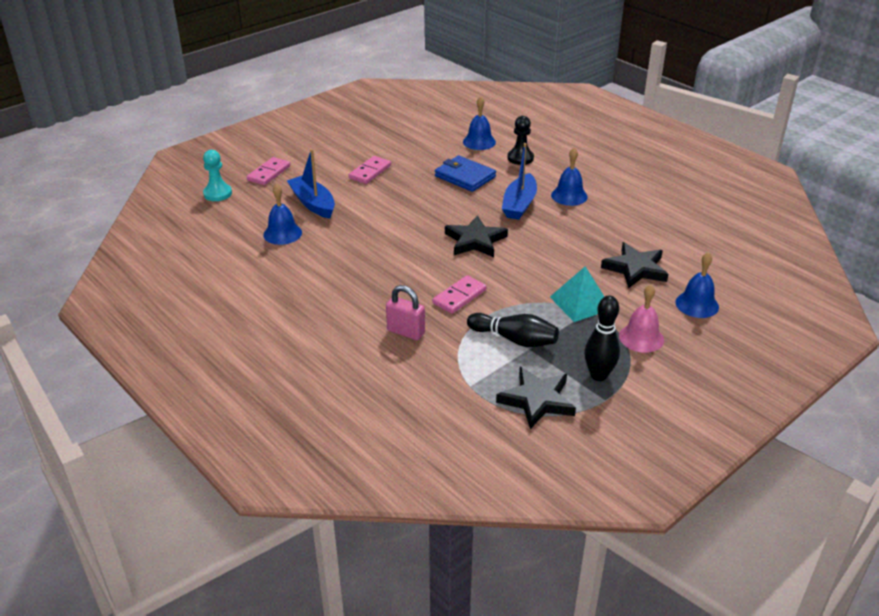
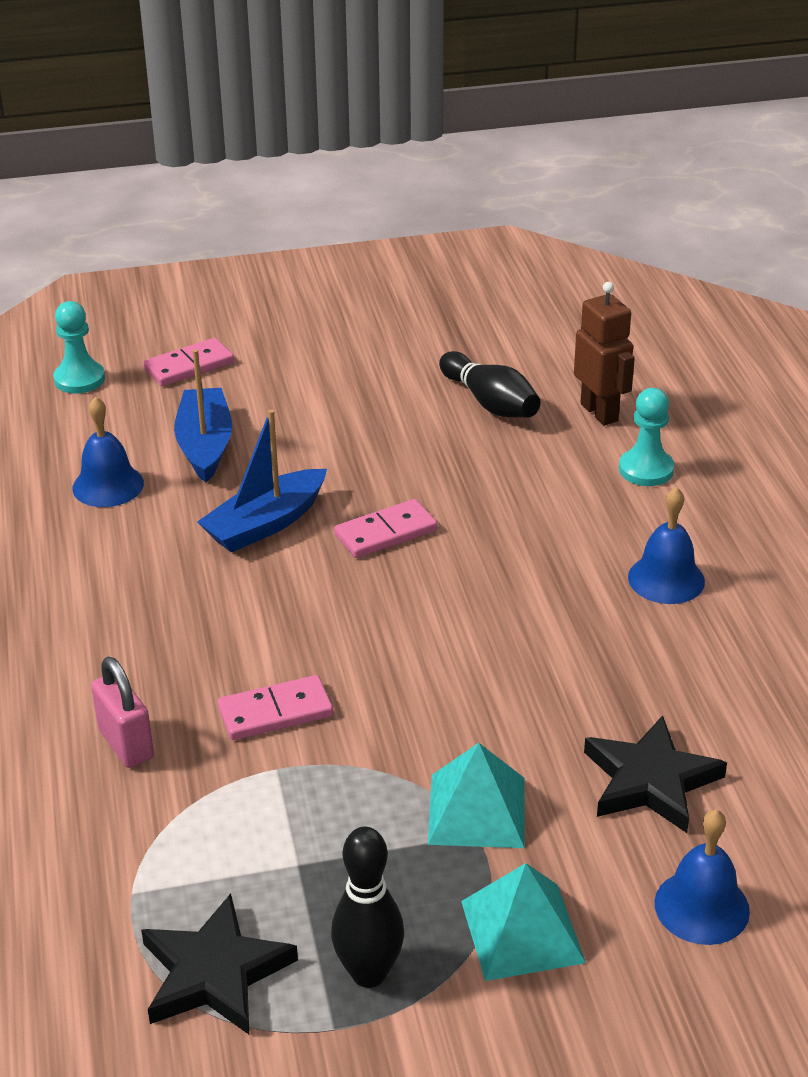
camera: 30 degrees right, 0 degrees up
(370, 172) = (352, 414): pink domino -> pink domino (386, 533)
(465, 176) = (507, 475): blue wallet -> none
(475, 241) = (405, 611): black star -> none
(479, 142) = (599, 412): blue bell -> brown robot
(514, 339) = (289, 835): black bowling pin -> black bowling pin (490, 403)
(519, 204) = (553, 566): blue boat -> blue boat (265, 524)
(520, 158) = (646, 470): black pawn -> turquoise pawn
(641, 338) = (522, 931): pink bell -> turquoise pyramid

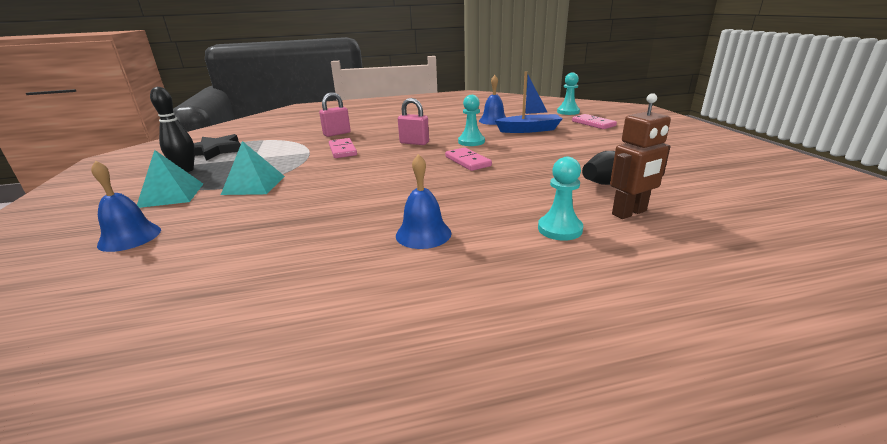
camera: 90 degrees right, 10 degrees down
(249, 603) = (414, 143): none -> pink padlock
(265, 524) = (471, 142): blue boat -> turquoise pawn
(650, 780) = (236, 225): black star -> none

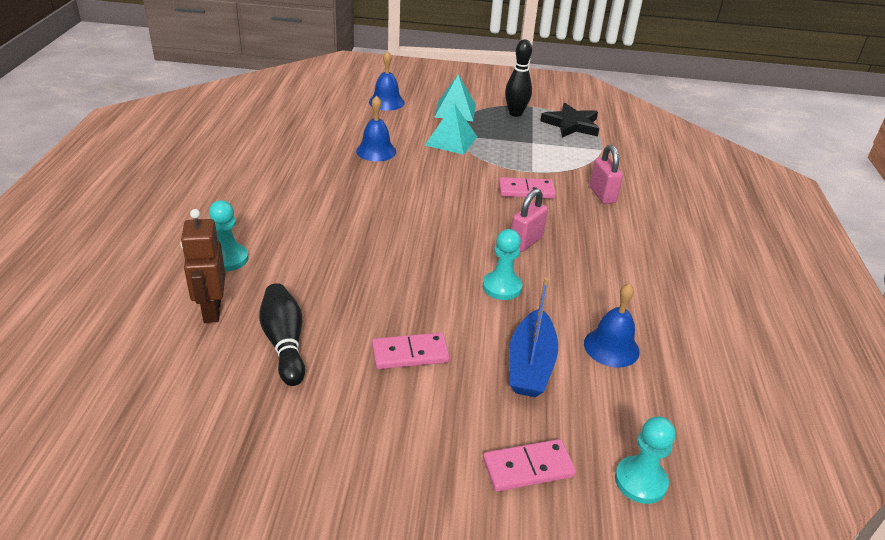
camera: 105 degrees right, 10 degrees up
(423, 234) = (286, 198): blue bell -> blue bell (376, 151)
(467, 161) = (426, 261): pink domino -> pink domino (410, 353)

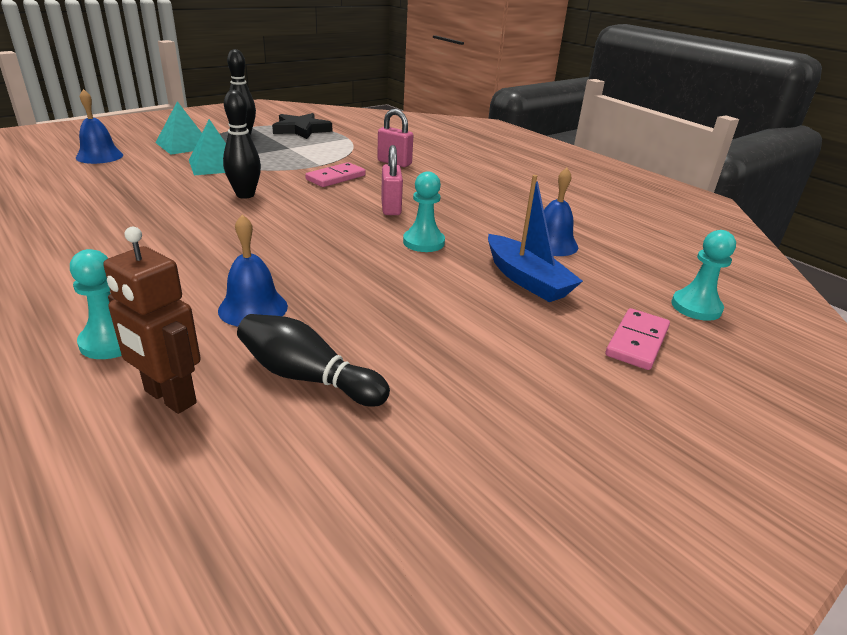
camera: 45 degrees left, 5 degrees down
(376, 151) = (149, 193): blue bell -> blue bell (253, 308)
(410, 353) = (435, 320): pink domino -> none
(434, 179) = (245, 195): none -> black bowling pin

